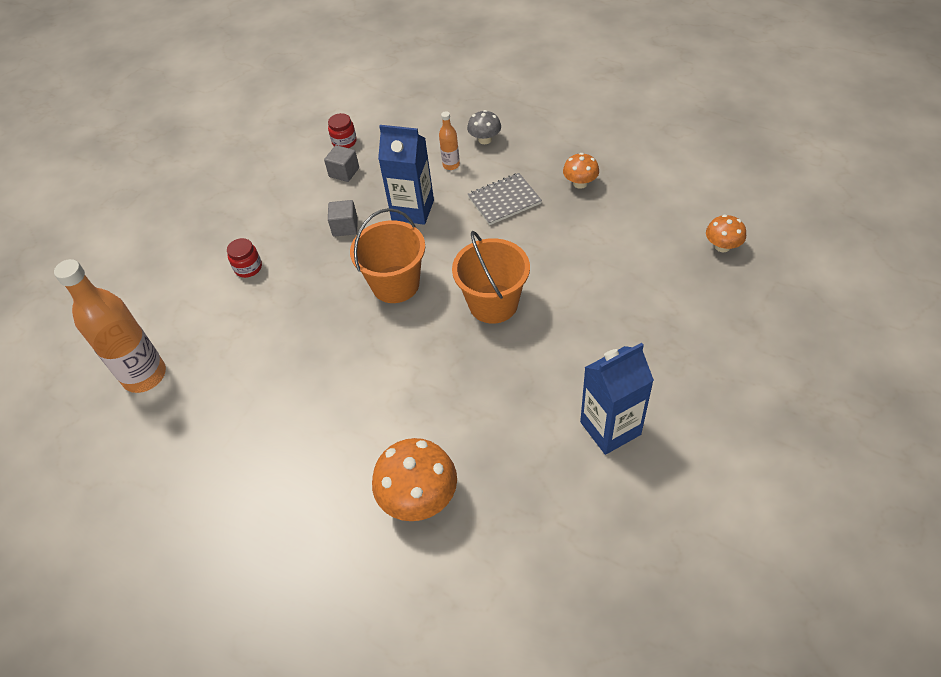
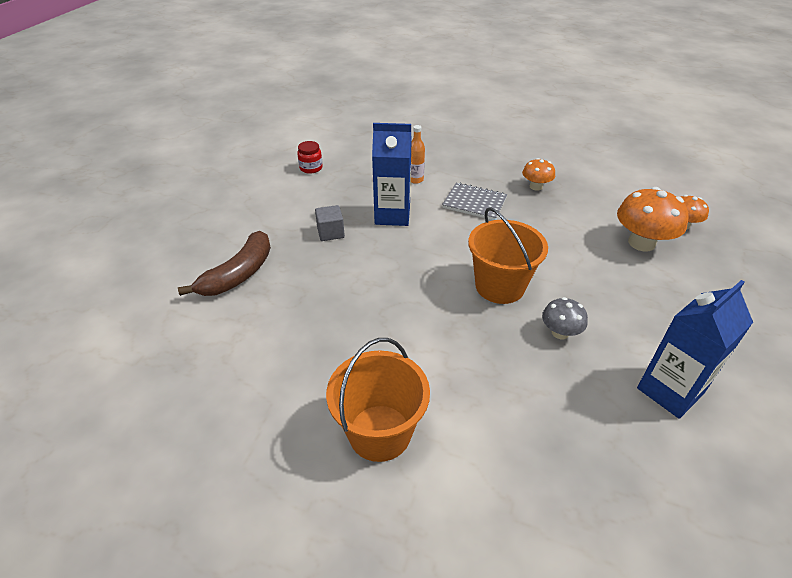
camera: 15 degrees left, 10 degrees down
(144, 375) = (134, 391): orange bottle -> none
(248, 268) = (239, 274): red jar -> brown banana
(344, 172) = (317, 190): grey cube -> none
(395, 284) = (396, 277): orange bucket -> orange bucket (379, 432)
(419, 497) = (498, 493): orange mushroom -> orange mushroom (641, 243)
(485, 139) = (438, 160): grey mushroom -> grey mushroom (560, 332)
(504, 200) = (474, 203): grey notebook -> grey notebook turned 60 degrees clockwise

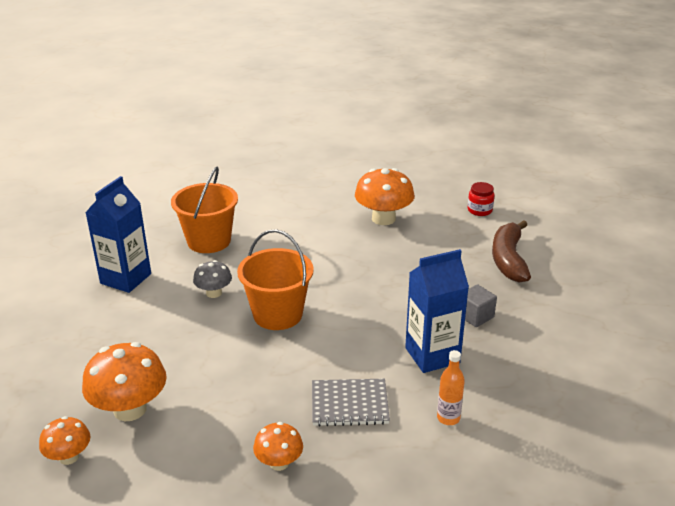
camera: 155 degrees right, 10 degrees down
(304, 382) = (383, 219): none -> orange mushroom
(311, 168) = (596, 391): red jar -> red jar (479, 210)
(379, 432) = (317, 212): orange bucket -> orange bucket (209, 241)

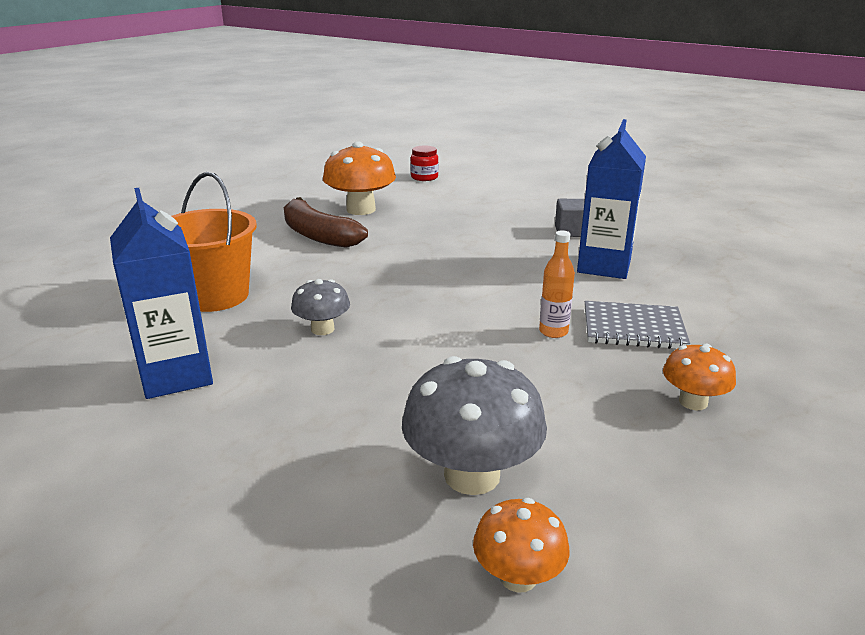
camera: 50 degrees left, 5 degrees down
(130, 409) = (472, 475): orange mushroom -> grey mushroom
(277, 314) = (427, 309): orange bucket -> none
(349, 404) = (633, 328): grey notebook -> grey notebook turned 60 degrees clockwise
(448, 418) = (704, 293): orange bottle -> orange bottle (553, 332)
(508, 259) = (511, 194): brown banana -> brown banana (318, 235)

